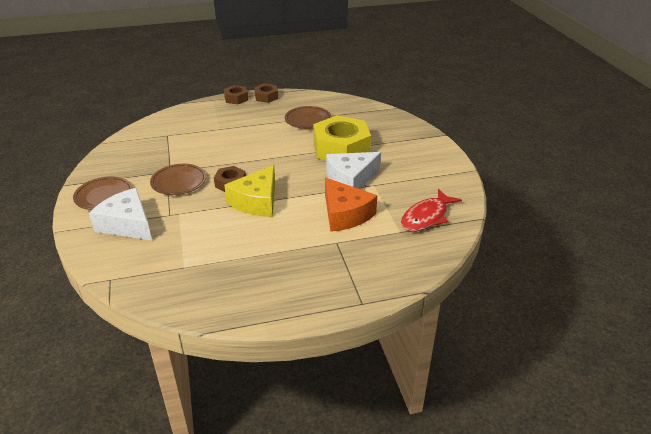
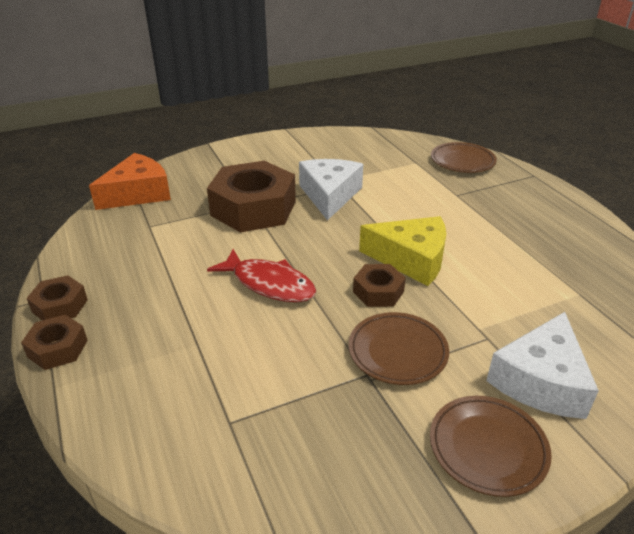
camera: 100 degrees left, 0 degrees up
(308, 120) = (165, 245): brown plate -> brown plate (462, 161)
(341, 148) = (253, 208): yellow nut -> brown nut
(345, 214) = (404, 193): orange cheese -> orange cheese (138, 193)
(351, 179) = (329, 195): white cheese -> white cheese turned 135 degrees counterclockwise
(426, 217) = (384, 150): red fish -> red fish (269, 284)

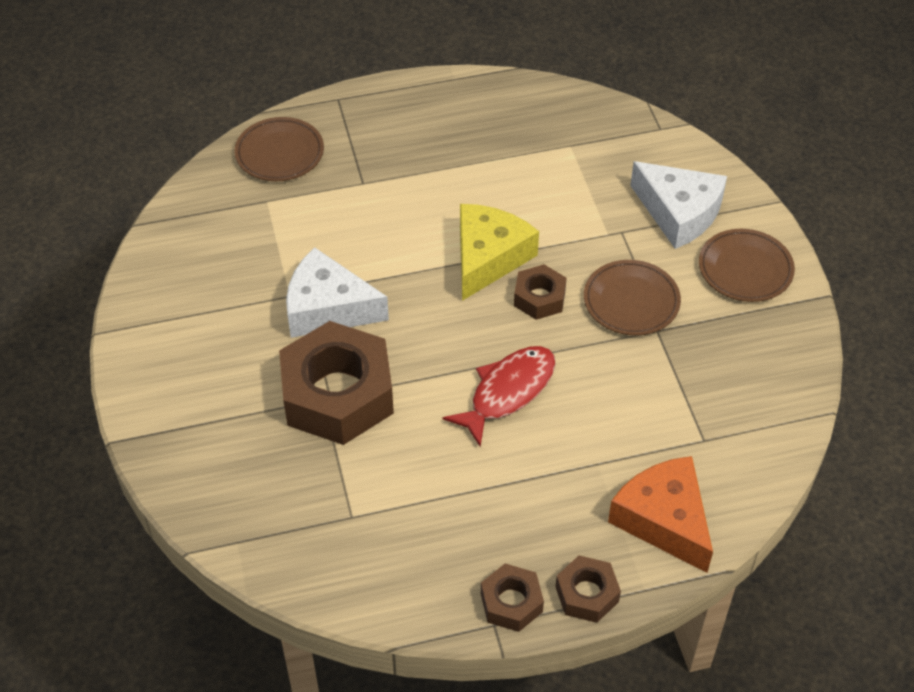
camera: 80 degrees left, 15 degrees up
(138, 193) = (255, 534): orange cheese -> orange cheese (664, 520)

